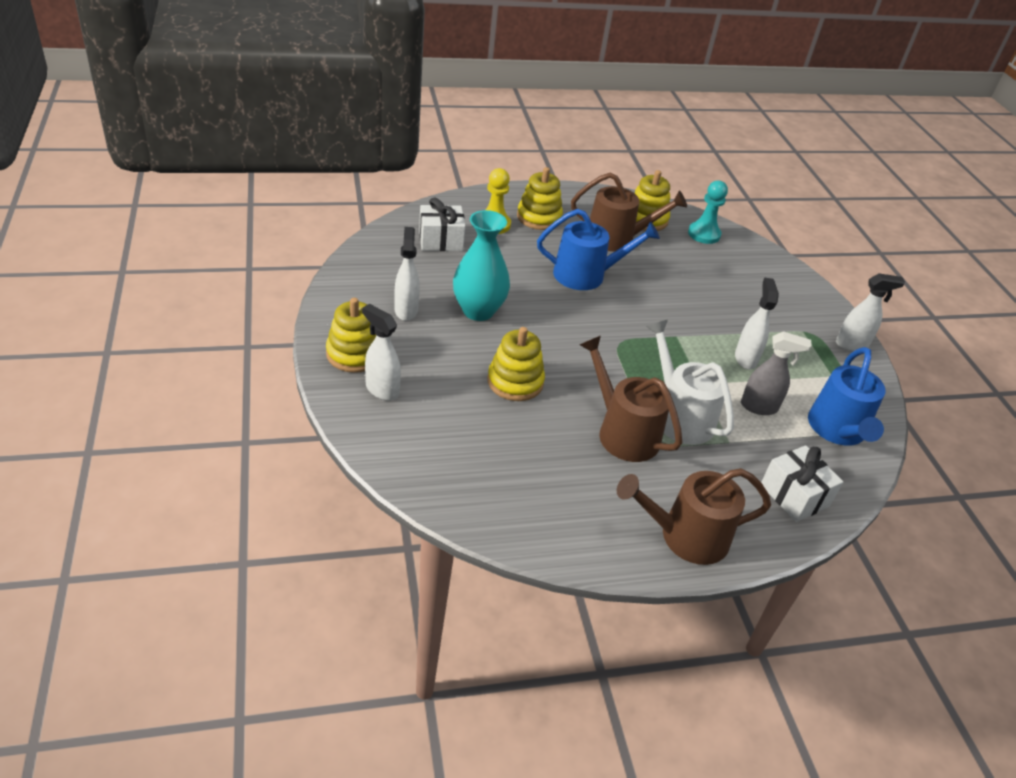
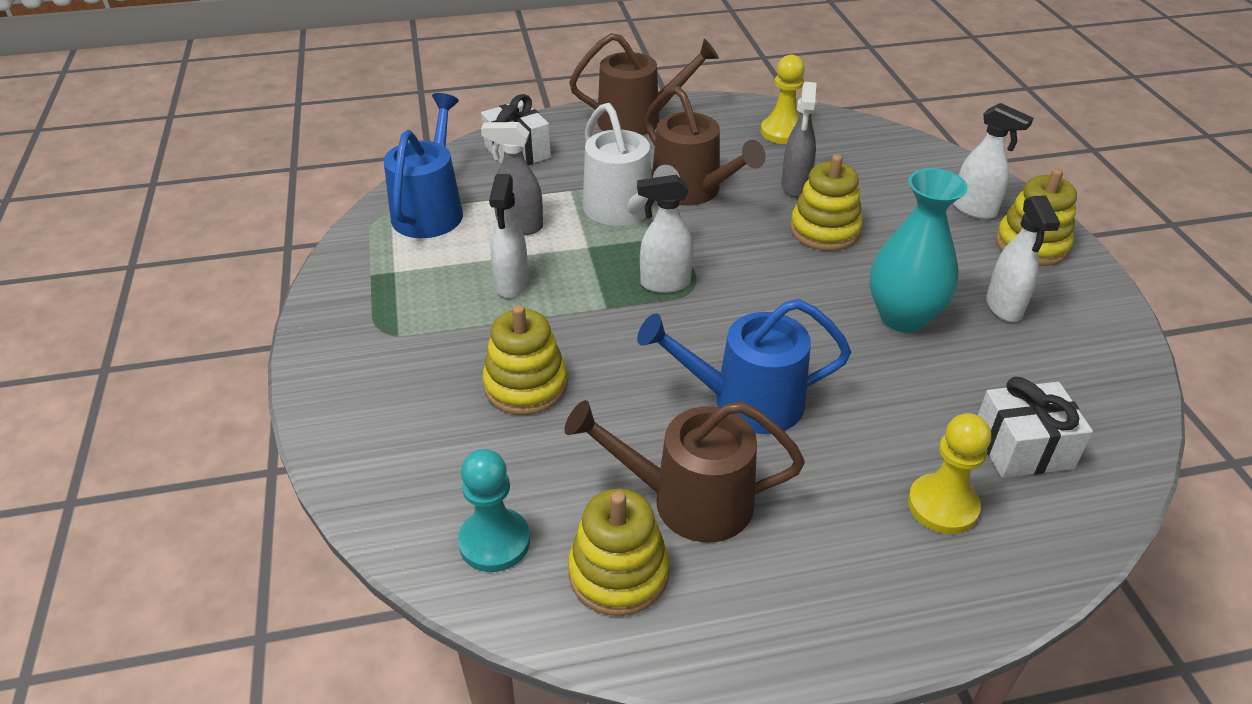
camera: 175 degrees left, 0 degrees up
(531, 429) = (795, 186): none -> grey spray bottle
(531, 503) = (782, 132): none -> yellow pawn
(539, 217) = (857, 541): yellow stacking toy -> yellow stacking toy (526, 385)
(852, 345) = (330, 320): white spray bottle -> white spray bottle (664, 284)

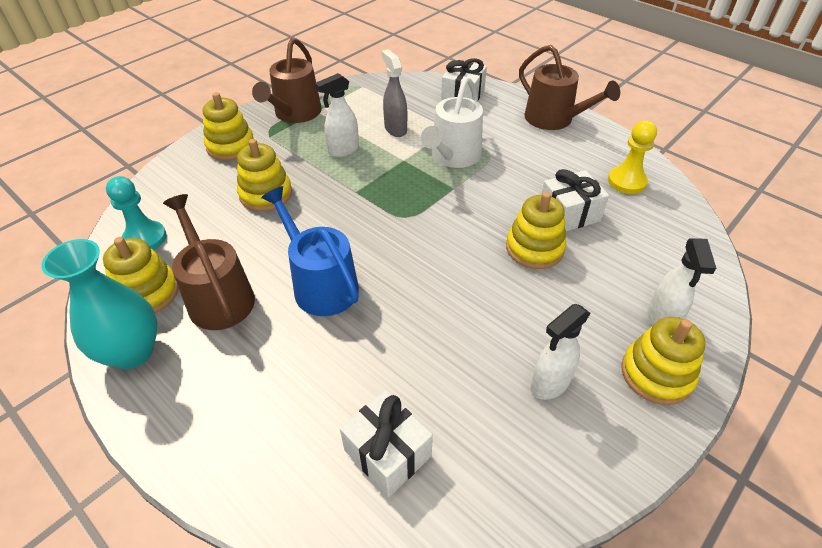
camera: 55 degrees right, 5 degrees up
(373, 380) = (231, 146): none -> yellow stacking toy
(430, 210) = (377, 96): blue watering can -> none
(664, 284) = (400, 203): white spray bottle -> none
(692, 190) = (506, 173): brown watering can -> brown watering can (295, 113)
(795, 186) = (569, 214): grey spray bottle -> white gift
(903, 317) = (477, 327): turquoise vase -> turquoise vase (132, 352)
(942, 506) = (292, 423): yellow pawn -> none

